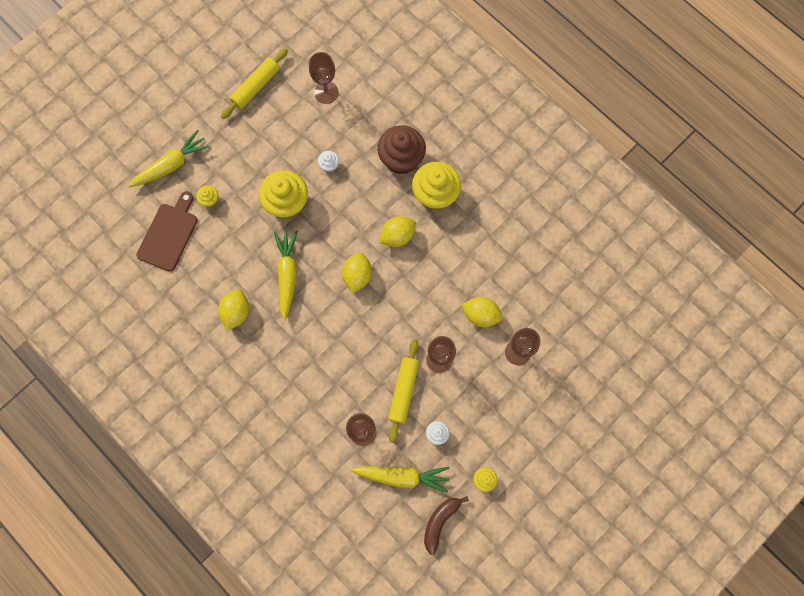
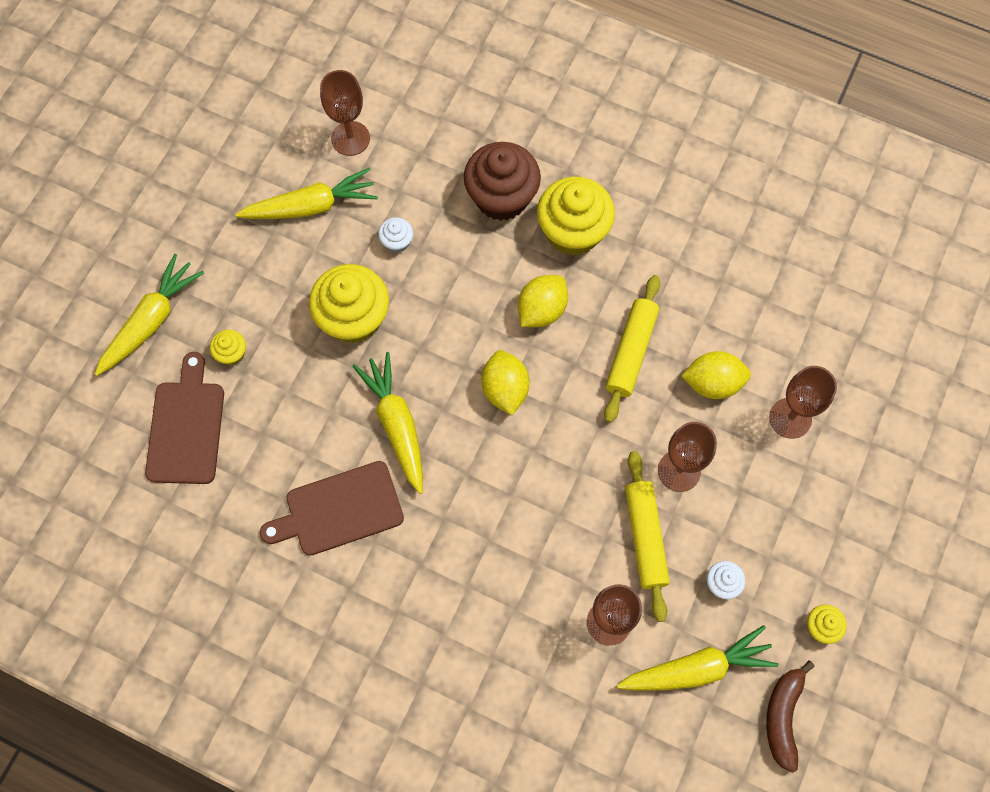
camera: 20 degrees left, 5 degrees down
(236, 312) = (339, 510): yellow lemon -> brown cutting board
(256, 87) = (240, 164): yellow rolling pin -> yellow rolling pin (631, 352)
(287, 126) = (311, 206): none -> yellow carrot

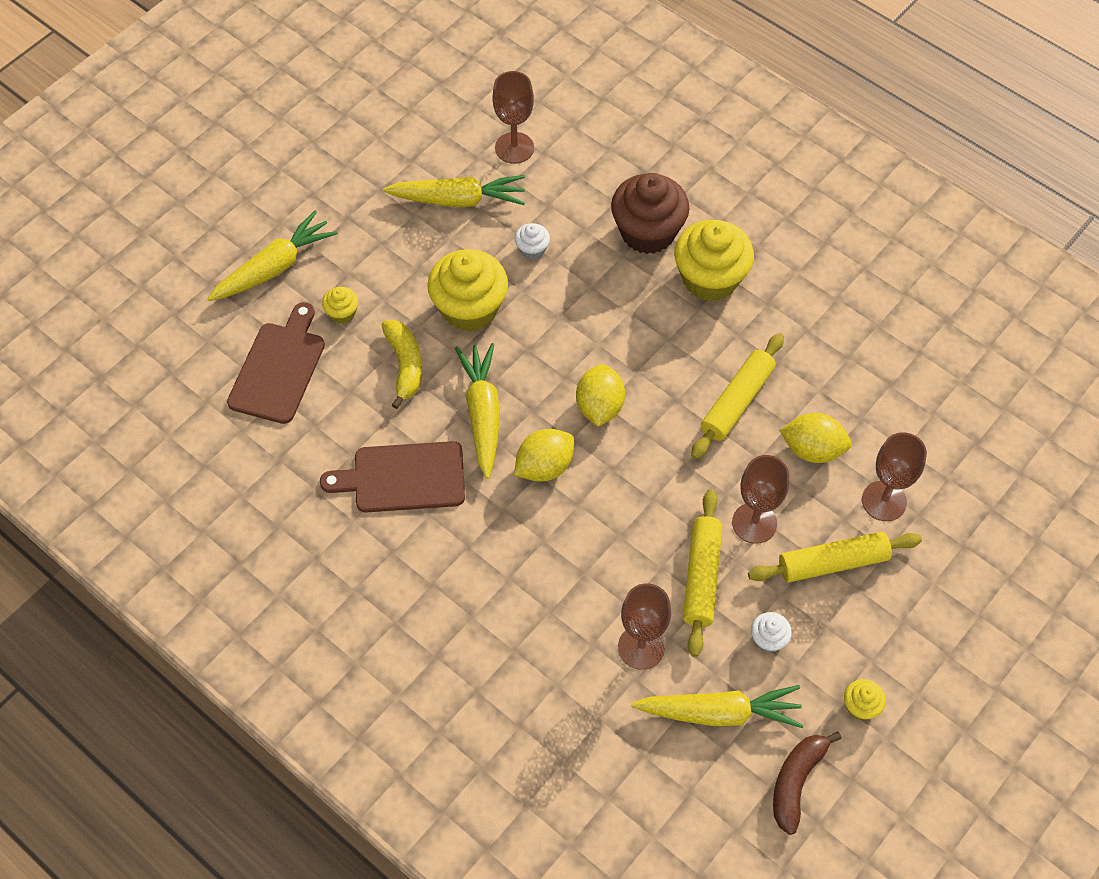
camera: 15 degrees right, 10 degrees down
(308, 393) = (405, 365): none -> yellow banana
(541, 310) = (657, 343): yellow lemon -> yellow lemon (544, 467)
(760, 492) = (832, 563): none -> yellow rolling pin

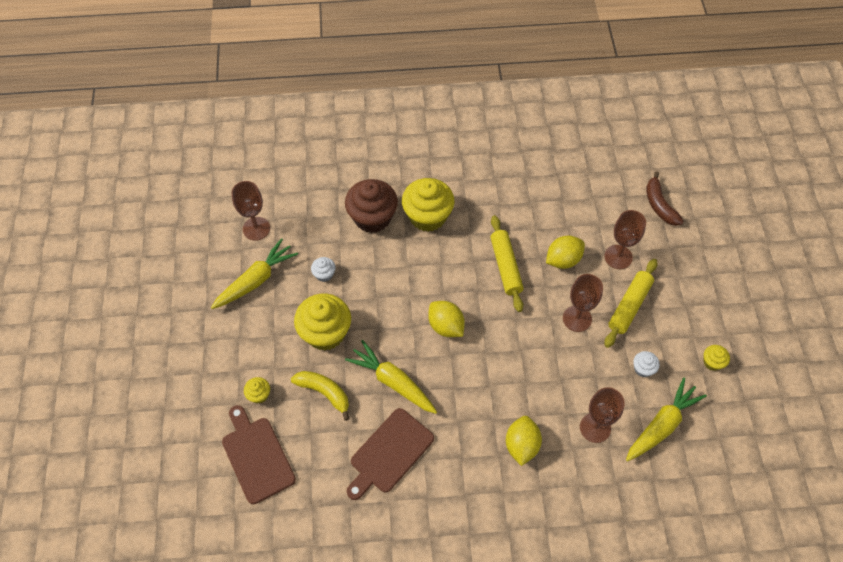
camera: 45 degrees left, 0 degrees up
(274, 267) = (191, 403): yellow carrot -> none
(544, 467) = (453, 381): yellow lemon -> yellow lemon (521, 445)
(701, 577) = (583, 367): yellow rolling pin -> none
(796, 782) = (726, 424): brown banana -> brown banana (659, 205)

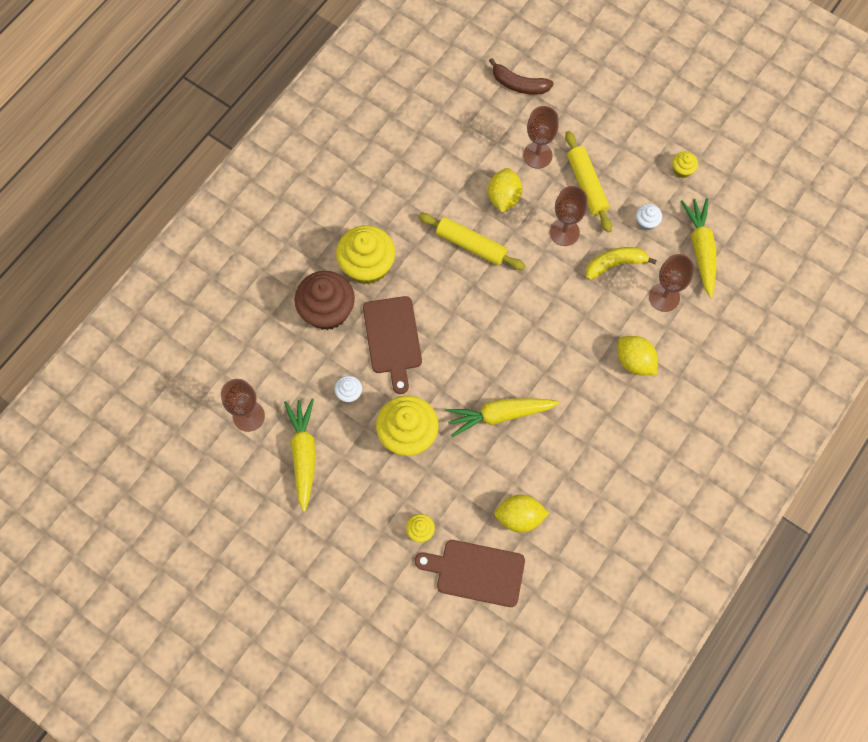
camera: 50 degrees left, 10 degrees up
(324, 393) = (463, 476): yellow banana -> yellow banana (615, 264)
(389, 453) = (559, 465): brown cutting board -> brown cutting board (392, 339)
(446, 326) = (485, 335): yellow lemon -> yellow lemon (519, 517)

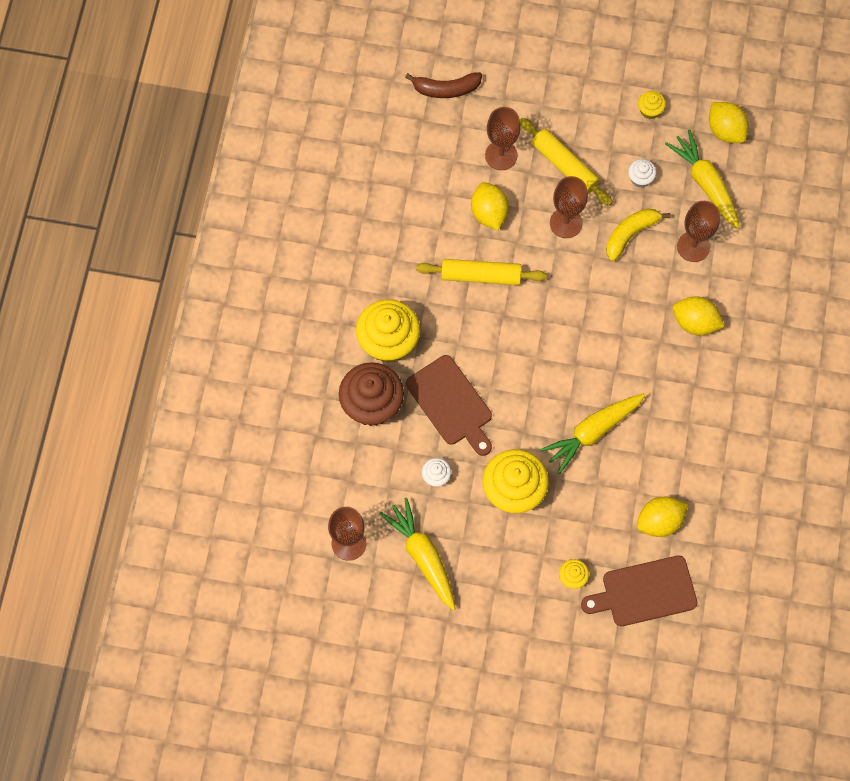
camera: 25 degrees left, 0 degrees up
(739, 213) = (725, 130): none -> yellow lemon

